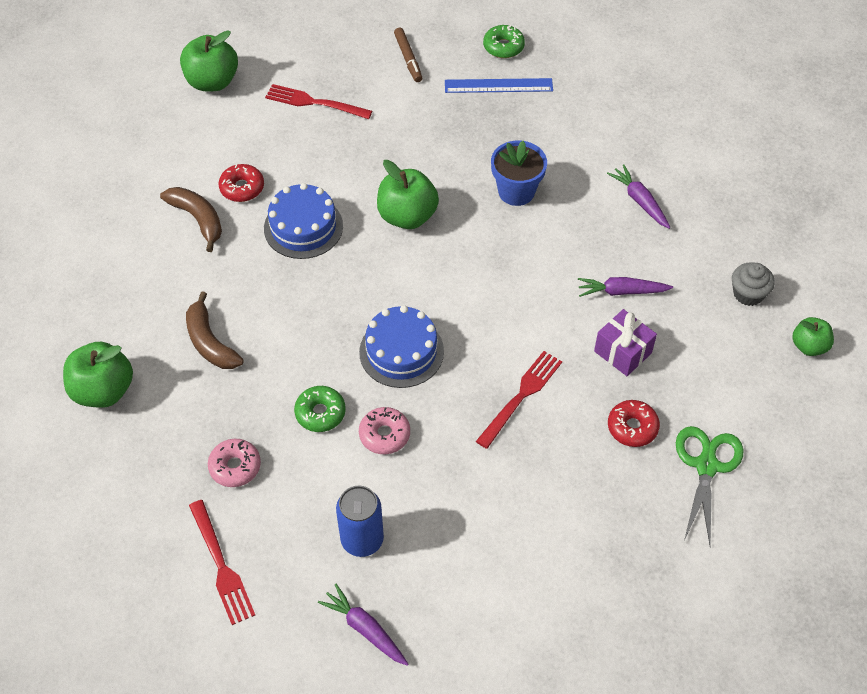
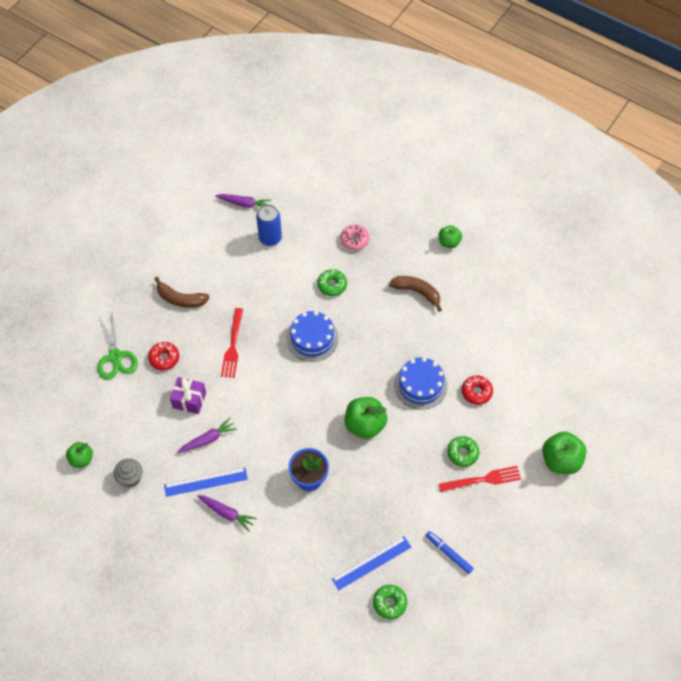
camera: 150 degrees right, 5 degrees up
(103, 390) = (449, 242): green apple -> green apple, size x0.61
(198, 219) = (484, 358): brown banana -> brown banana (180, 299)
(221, 565) = (327, 197): red fork -> none
(315, 136) = (462, 453): none -> green donut
(384, 435) = (292, 290): pink donut -> none
(408, 58) = (448, 553): brown marker -> blue marker
(649, 245) = (205, 482): none -> blue ruler

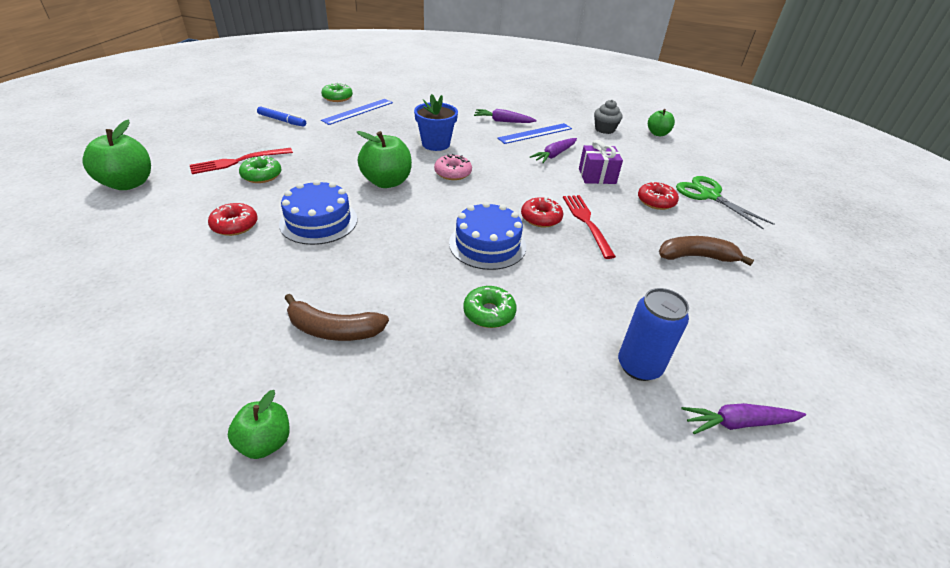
camera: 160 degrees right, 20 degrees down
(263, 357) = (541, 218): none -> red donut
(354, 240) = (479, 399): pink donut -> pink donut (453, 173)

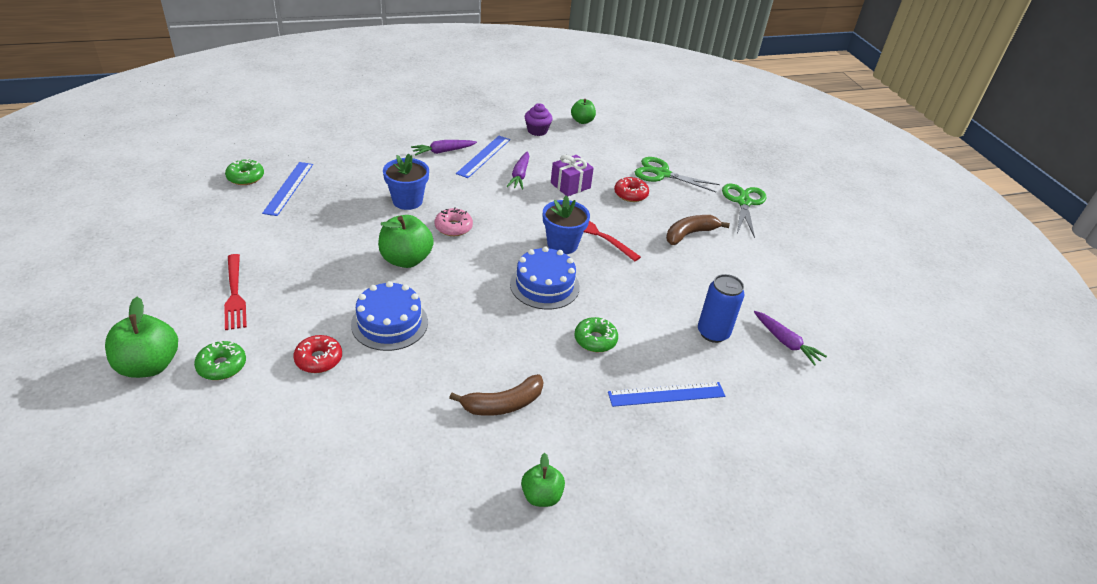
camera: 35 degrees left, 0 degrees up
(238, 161) = (235, 294): red fork -> red fork turned 45 degrees counterclockwise
(261, 175) = (279, 300): green donut -> green donut (222, 366)
(282, 121) = (219, 229): blue marker -> none
(516, 407) = (666, 394): none -> blue ruler
(541, 218) = (562, 244): red donut -> blue flower pot
(604, 129) = (537, 131): grey cupcake -> purple cupcake
(738, 423) = (785, 342): purple carrot -> purple carrot turned 90 degrees counterclockwise
(794, 250) = (743, 202): none -> green scissors

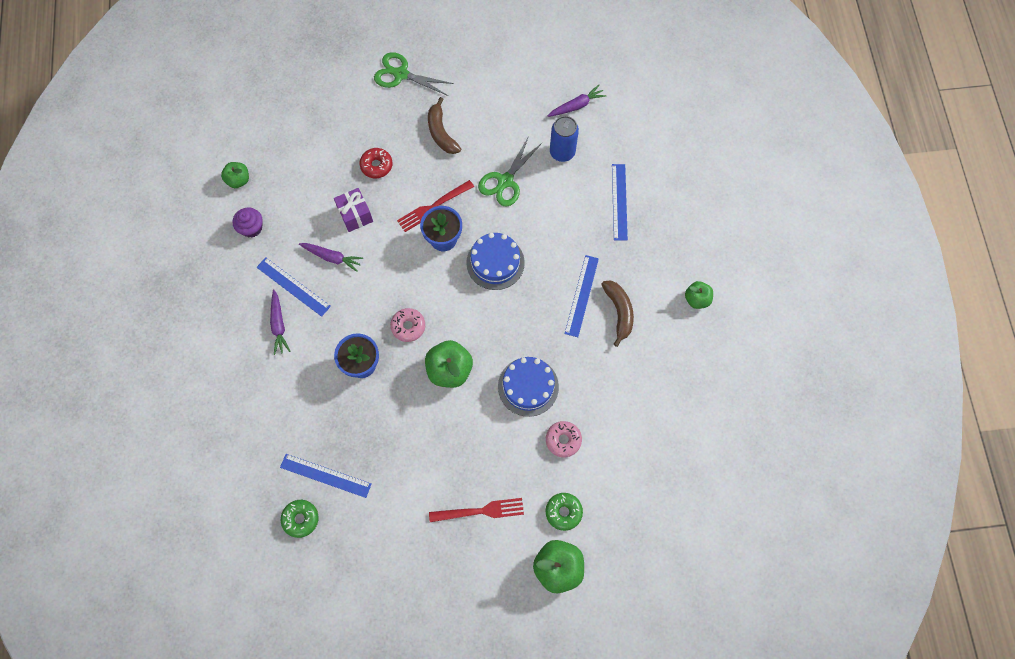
camera: 75 degrees left, 30 degrees up
(318, 359) = (563, 440): red donut -> pink donut
(519, 364) = (582, 295): none -> blue ruler
(595, 340) = (561, 237): green donut -> none
(662, 174) = (347, 129): green scissors -> green scissors (505, 181)

